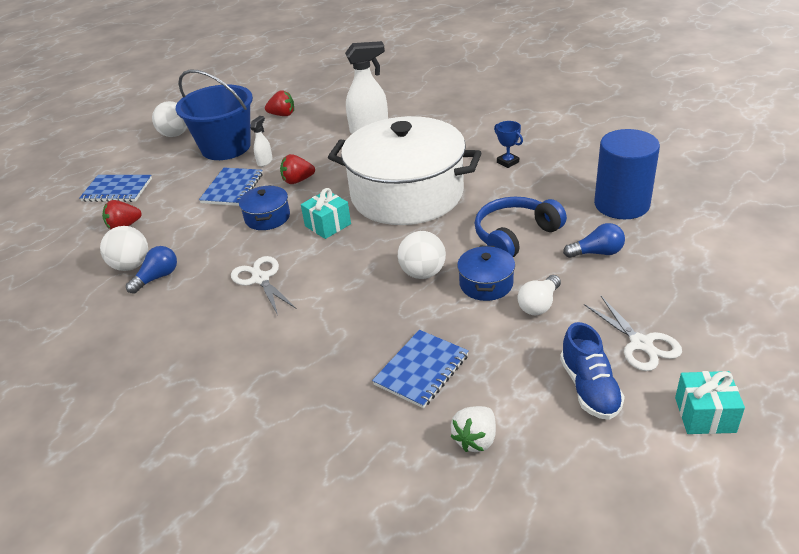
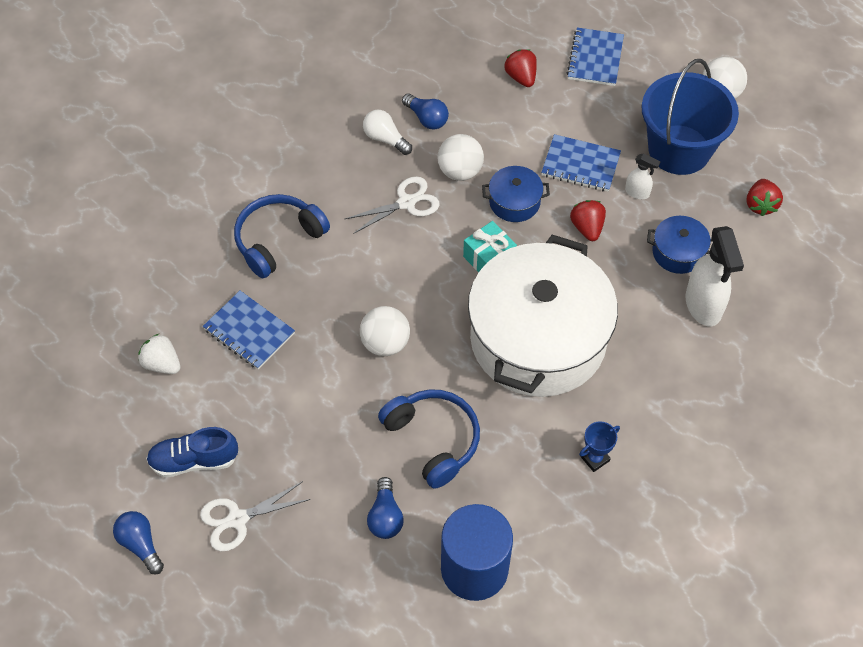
camera: 90 degrees right, 20 degrees up
(131, 265) = (450, 94): white ball -> white ball (460, 171)
(300, 365) = (278, 240): none -> blue headphones
(486, 284) = (356, 399): blue pot -> blue pot (678, 252)
(539, 304) = (313, 442): white light bulb -> white light bulb (385, 139)
(705, 415) = (141, 544): turquoise gift -> blue light bulb

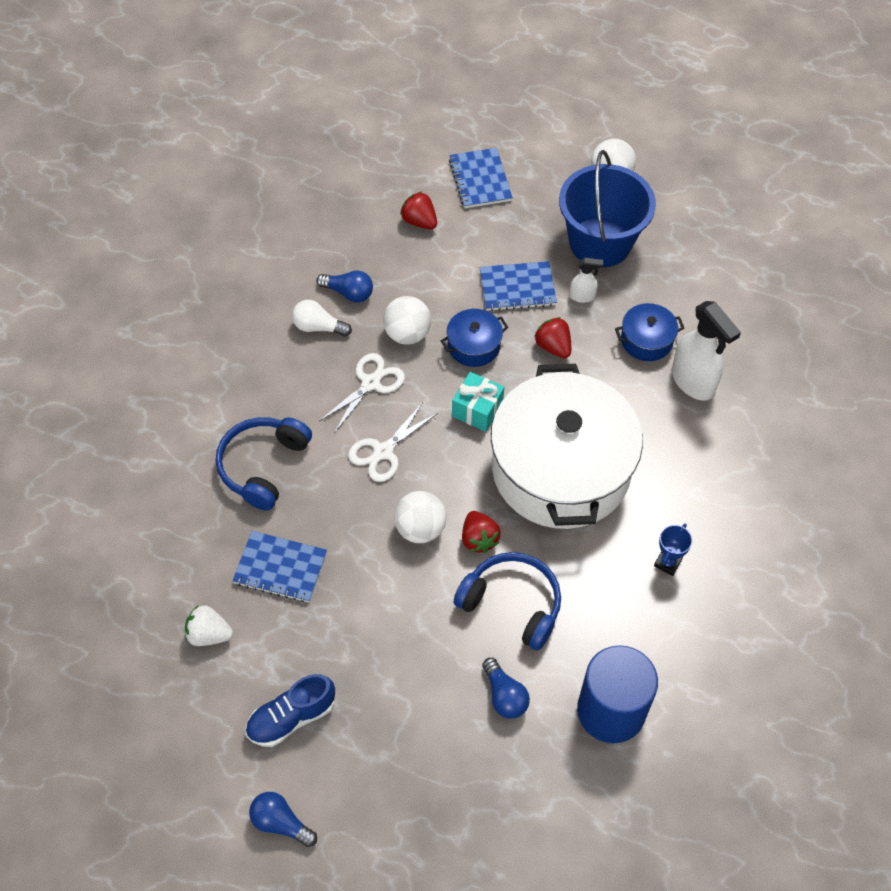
camera: 25 degrees left, 0 degrees up
(238, 519) = (364, 757): white scissors -> white scissors (383, 452)
(760, 205) = (697, 269): red strawberry -> red strawberry (479, 539)

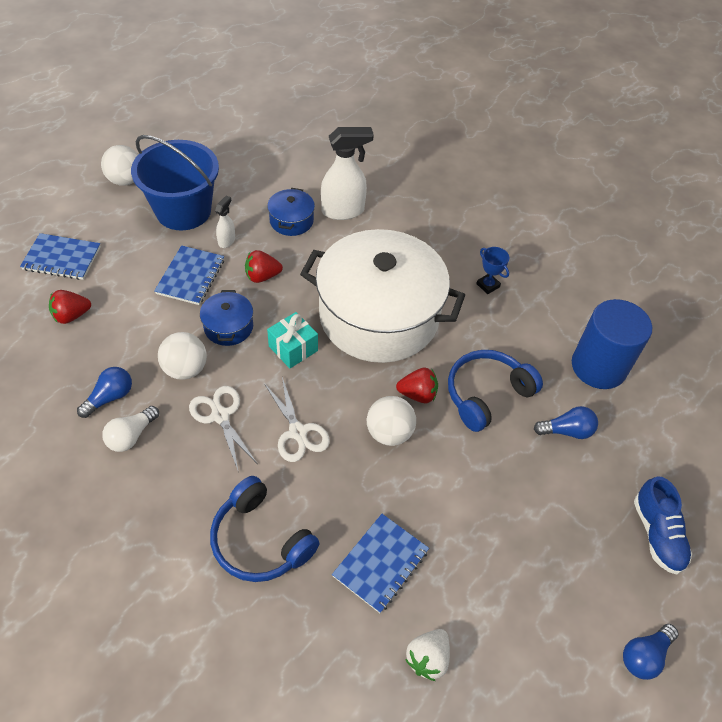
camera: 70 degrees left, 5 degrees down
(291, 718) = (541, 608): blue shoe -> blue shoe (657, 534)

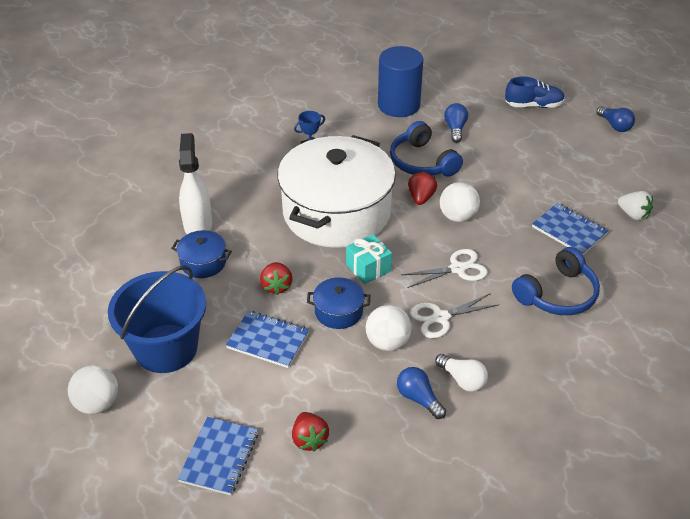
camera: 80 degrees left, 10 degrees down
(227, 241) = (221, 312): white spray bottle -> none

